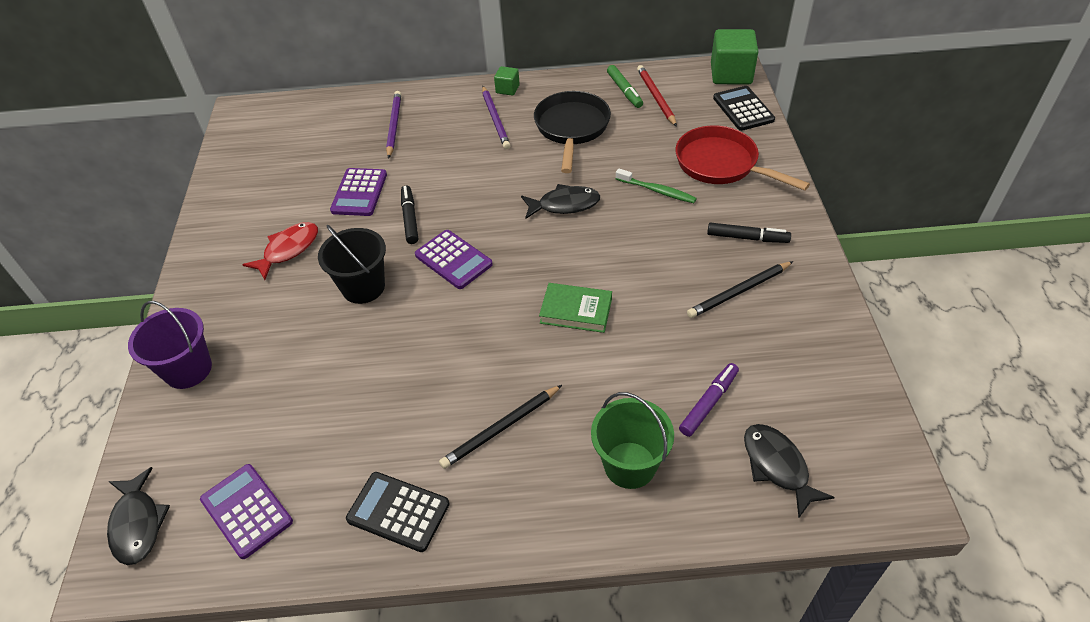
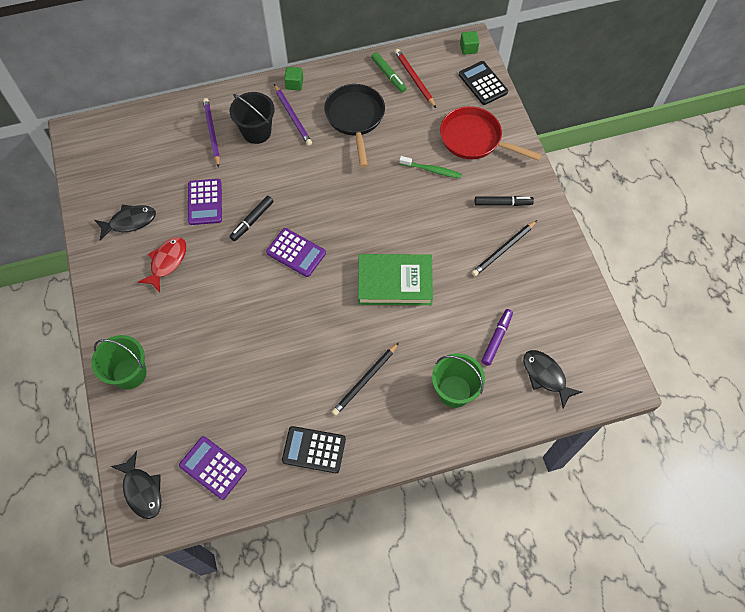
camera: 15 degrees left, 15 degrees up
(188, 369) = (129, 373): purple bucket -> green bucket
(363, 287) = (236, 286): black bucket -> black bucket (256, 132)
(410, 218) = (252, 221): black marker -> black marker turned 120 degrees counterclockwise
(564, 205) = (366, 192): black fish -> black fish (129, 222)
(576, 311) = (395, 282): green book -> green book, size x1.58
(731, 74) = (468, 48): green cube -> green cube, size x0.51

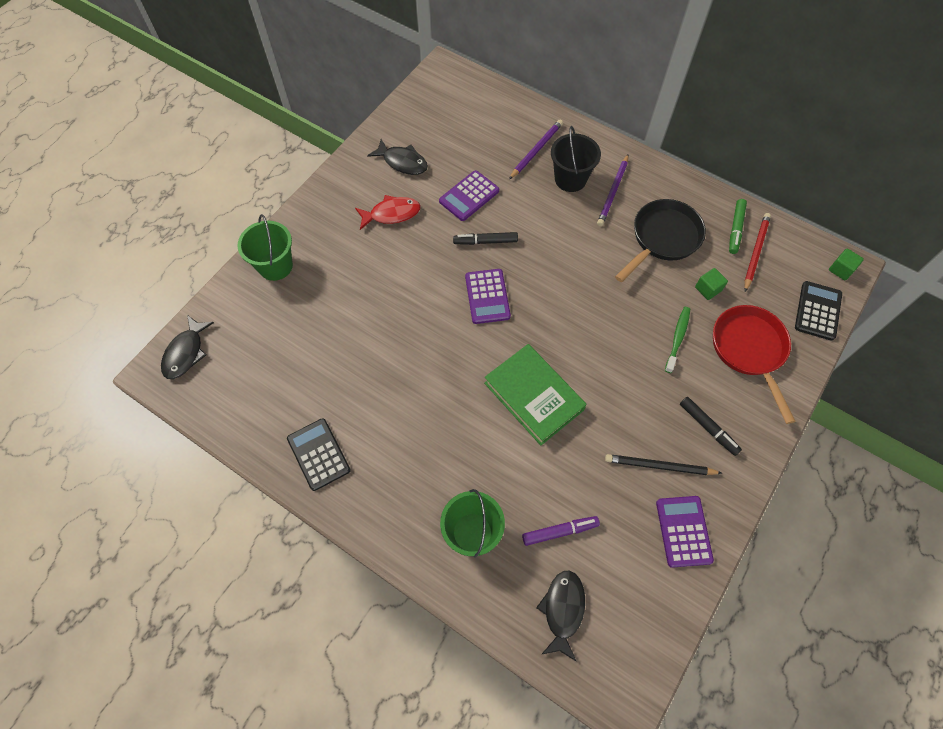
camera: 50 degrees right, 0 degrees up
(213, 467) = (243, 388): purple calculator -> purple calculator (683, 531)
(294, 84) = (645, 168): green cube -> green cube (708, 289)
(365, 380) = (417, 446): black pencil -> none
(431, 170) = (677, 339): green toothbrush -> green toothbrush turned 135 degrees counterclockwise

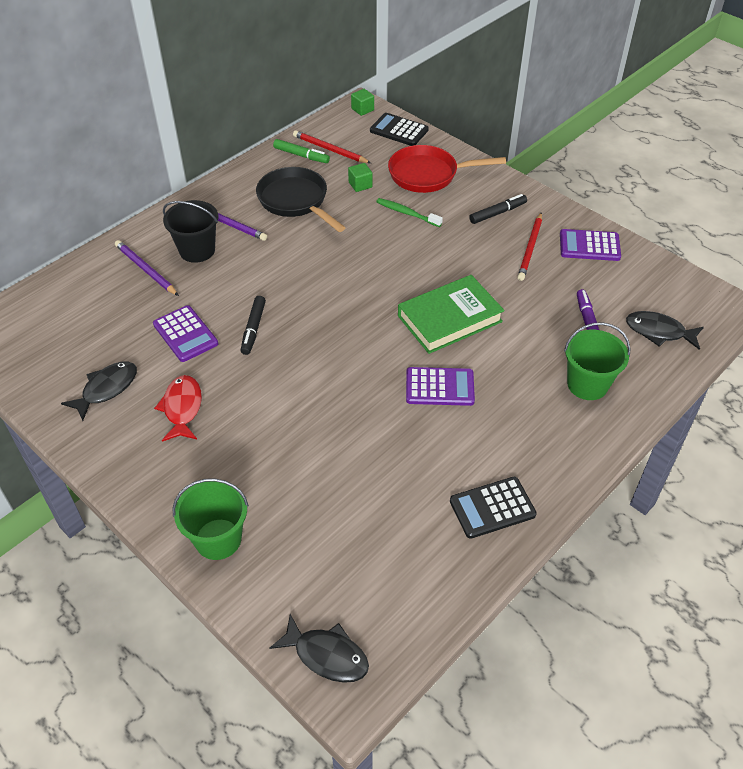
camera: 80 degrees left, 15 degrees down
(487, 296) = (325, 337): purple calculator -> purple calculator (439, 387)
(659, 466) = (530, 248): black pencil -> red pencil

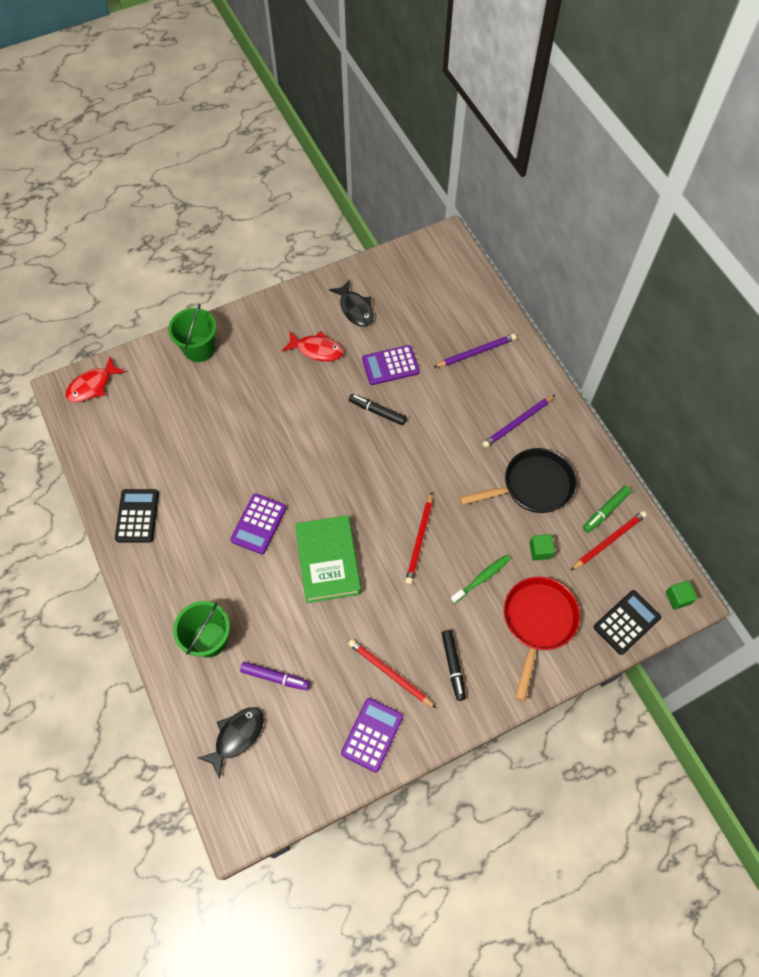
camera: 110 degrees right, 15 degrees up
(197, 250) = (488, 392): black bucket -> none
(326, 655) = (92, 385): black fish -> red fish
(390, 260) = (420, 540): none -> red pencil

